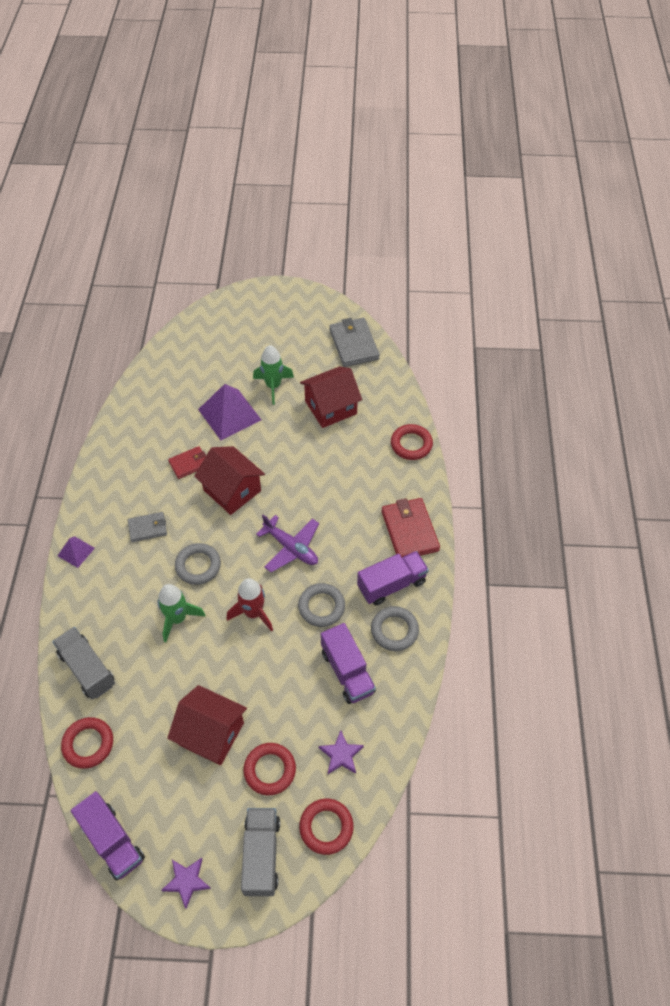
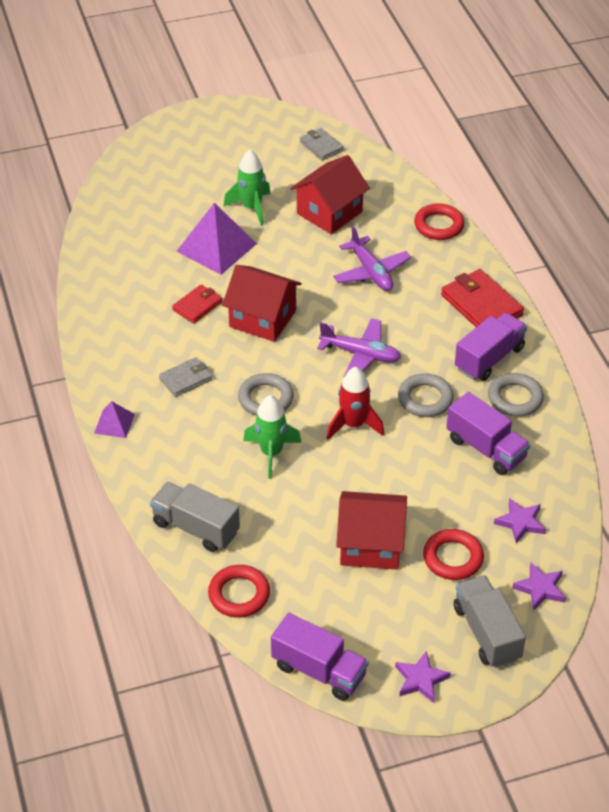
camera: 20 degrees left, 10 degrees down
(326, 827) = (540, 588): red ring -> purple star
(336, 472) = (371, 272): none -> purple plane
(354, 344) = (321, 146): grey wallet -> grey wallet, size x0.60

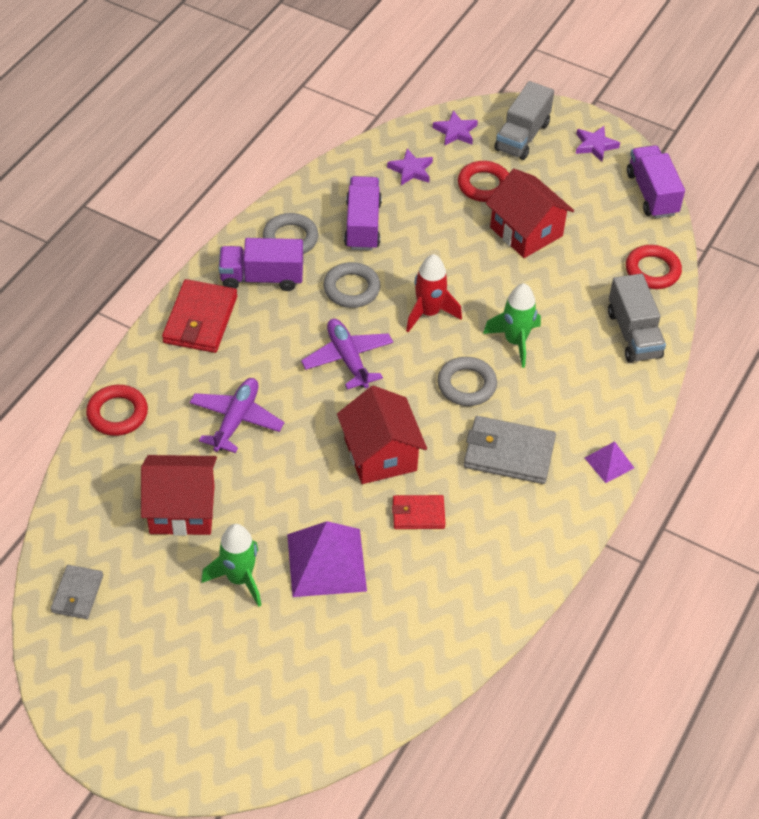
camera: 135 degrees left, 5 degrees up
(186, 379) = (508, 453): grey wallet -> grey wallet, size x1.67

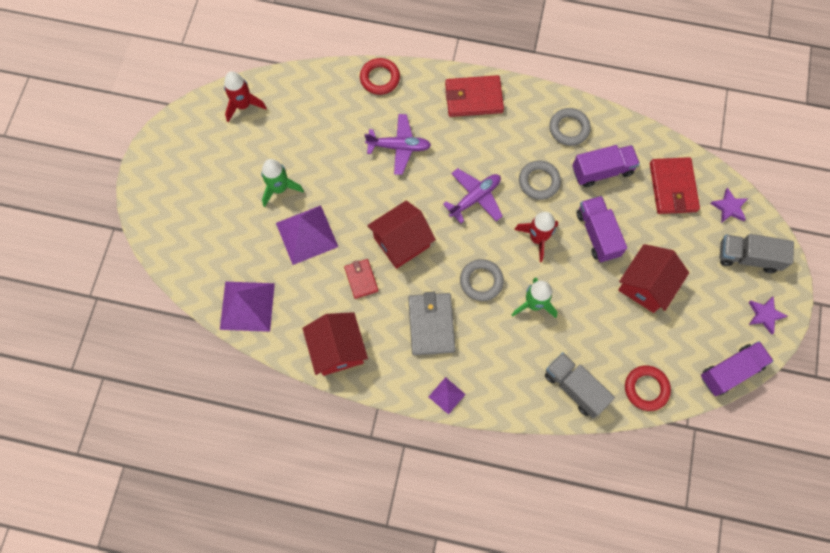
camera: 75 degrees right, 20 degrees up
(77, 594) = (243, 105): grey wallet -> red rocket
(182, 509) = (320, 139): red house -> red house (337, 349)
(262, 278) = (525, 122): purple truck -> purple truck (597, 234)
(411, 170) = (672, 187): purple star -> red wallet
(411, 663) = (247, 306): none -> purple pyramid
(484, 185) = (681, 242): red ring -> none
(633, 334) = (574, 387): grey truck -> grey truck turned 75 degrees clockwise

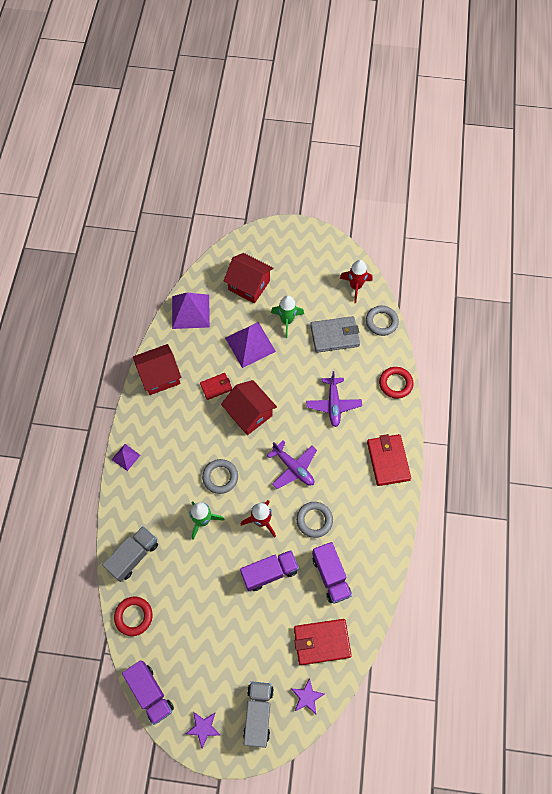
camera: 85 degrees right, 5 degrees down
(431, 324) = (182, 441): grey wallet -> grey wallet (335, 336)
(569, 129) = (369, 545): grey ring -> grey ring (381, 322)
(646, 285) = (225, 616): red house -> red house (249, 285)

